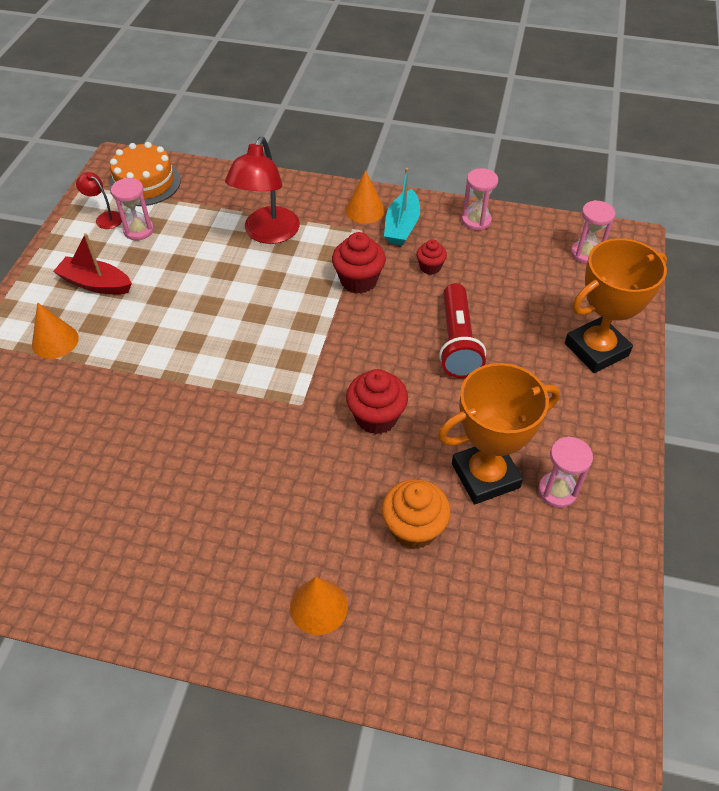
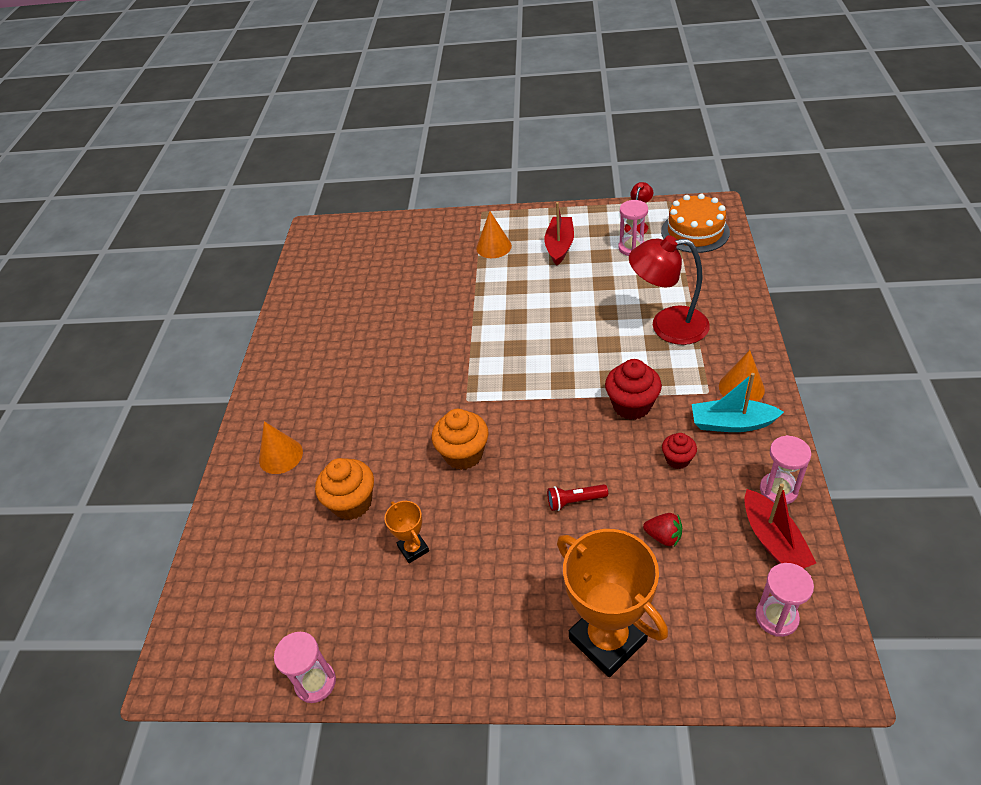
camera: 85 degrees right, 5 degrees down
(376, 417) = (463, 454): red cupcake -> orange cupcake
(457, 342) = (575, 501): red flashlight -> red flashlight, size x0.51
(485, 475) = (413, 549): orange trophy -> orange trophy, size x0.48
(506, 294) = (663, 536): none -> red strawberry
(521, 236) = (773, 540): none -> red boat
(557, 491) = (404, 613): pink hourglass -> pink hourglass (315, 682)

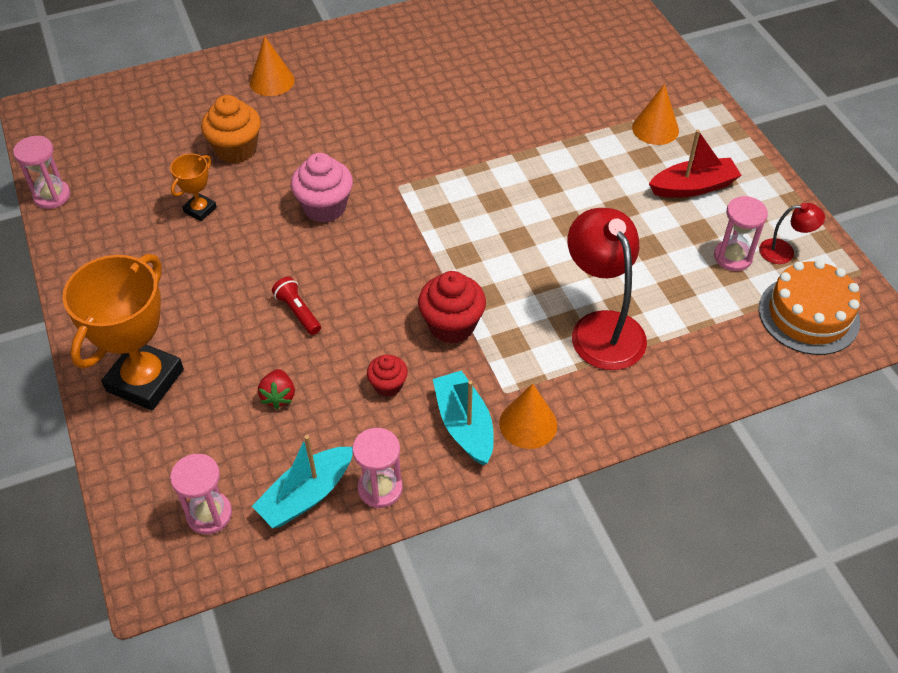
camera: 60 degrees right, 5 degrees up
(463, 454) = (325, 207): orange cupcake -> pink cupcake
(773, 540) = (306, 495): red boat -> turquoise boat

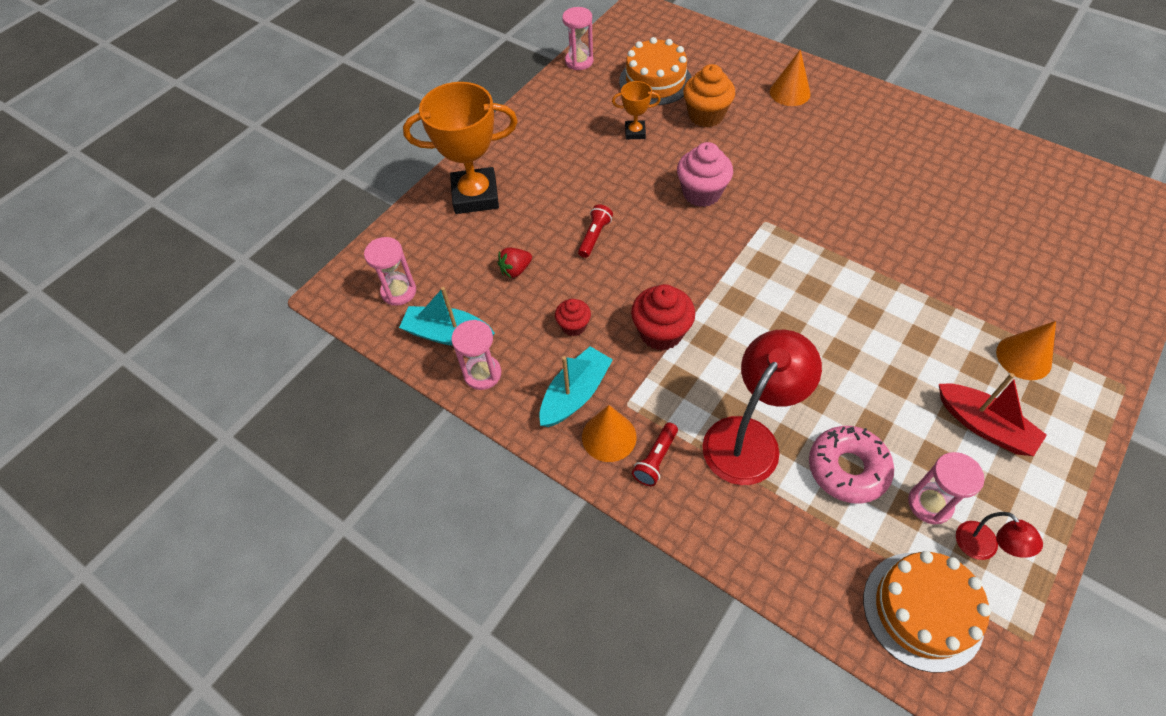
camera: 60 degrees right, 5 degrees up
(150, 157) = (655, 81): none -> orange cake
(575, 402) = (655, 459): none -> red flashlight
(672, 284) = (847, 469): none -> pink donut

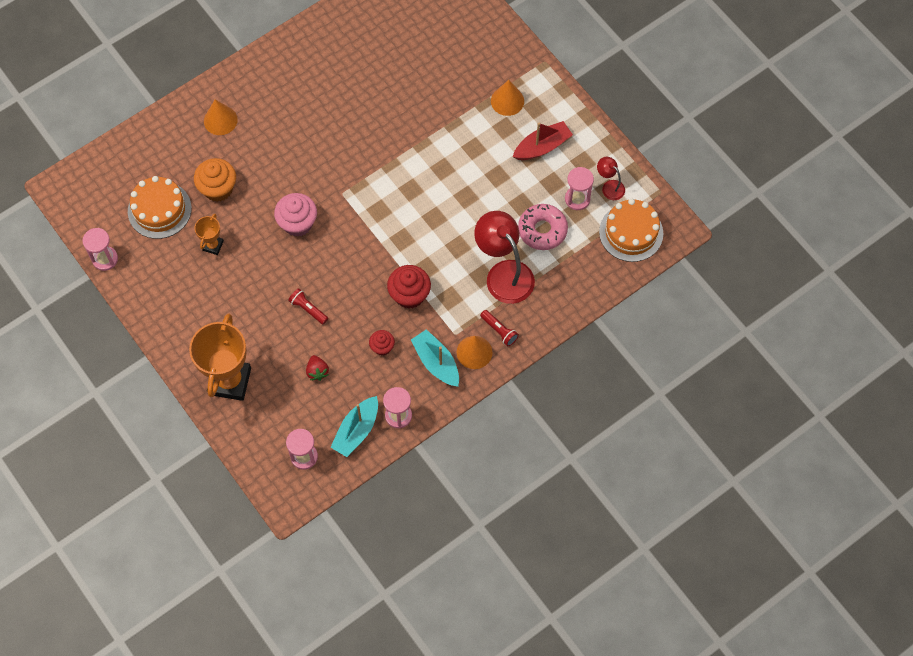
camera: 75 degrees left, 10 degrees up
(983, 548) = (609, 186): red lamp -> red lamp turned 120 degrees counterclockwise

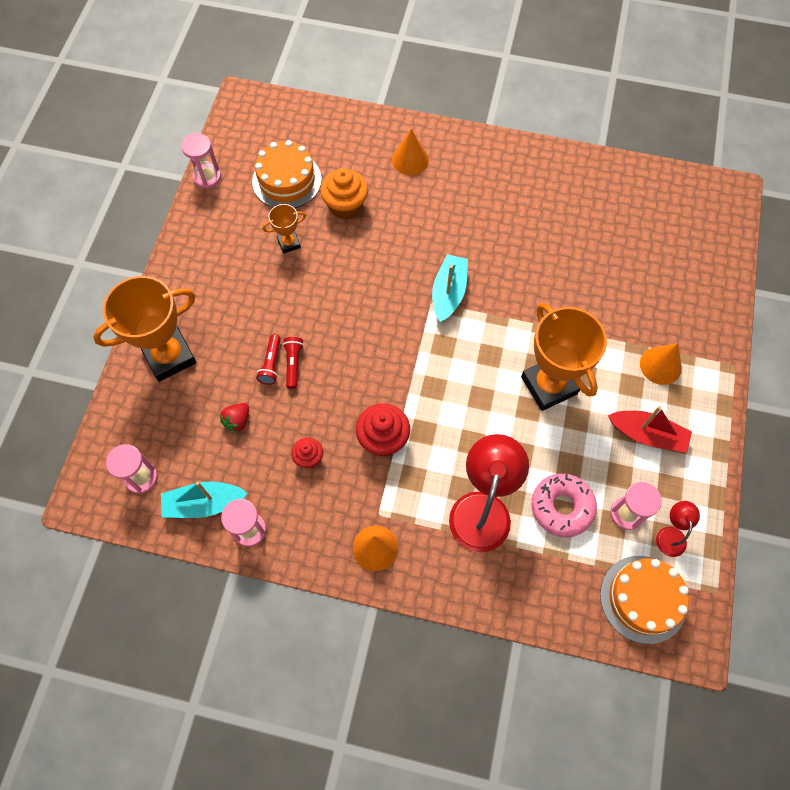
camera: 50 degrees right, 0 degrees up
(297, 223) = (369, 290): pink cupcake -> none
(436, 362) = (334, 520): turquoise boat -> turquoise boat (448, 293)
(462, 173) = (549, 385): none -> orange trophy
(499, 331) = (418, 553): red flashlight -> red flashlight (271, 364)

